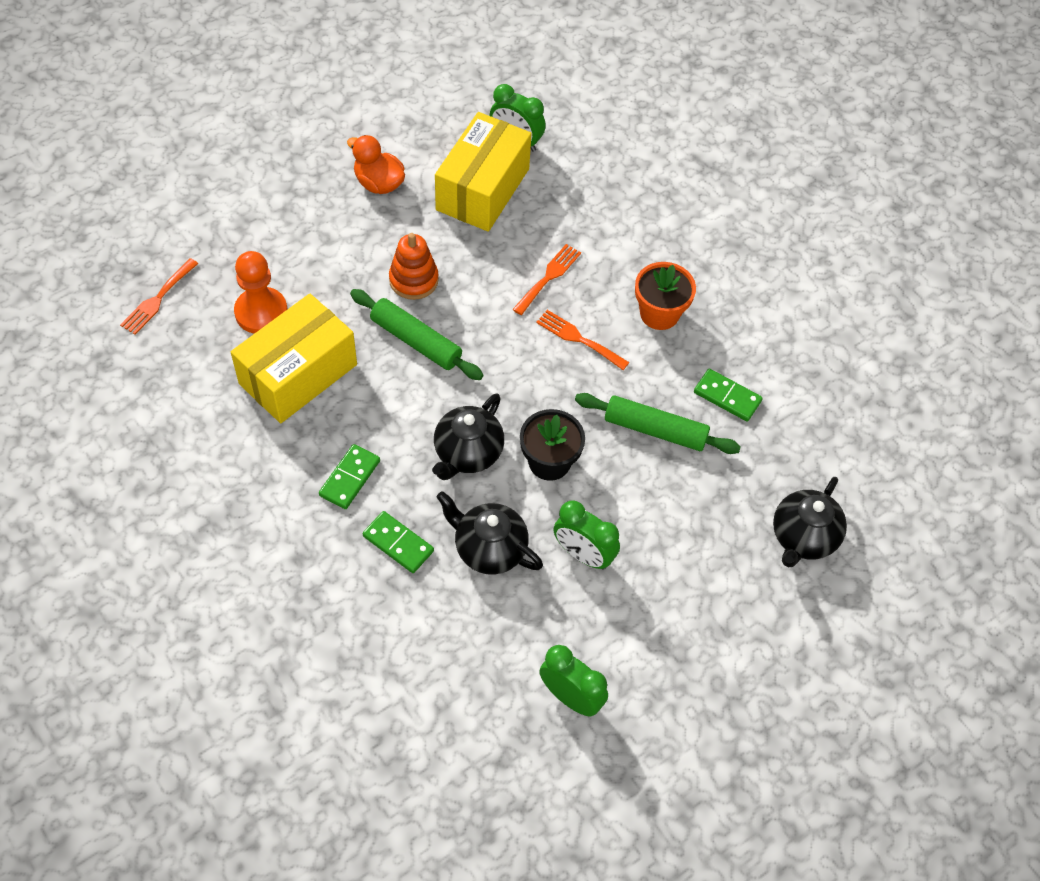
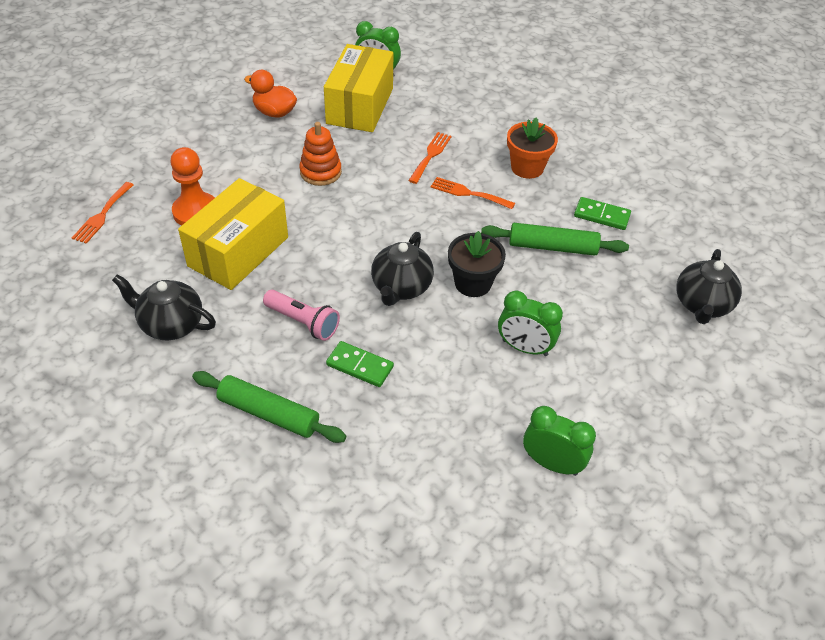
camera: 10 degrees left, 10 degrees down
(350, 478) = (303, 322): green domino -> pink flashlight
(416, 341) = (334, 214): green rolling pin -> green rolling pin (268, 413)
(489, 548) = (441, 356): black teapot -> black teapot (171, 324)

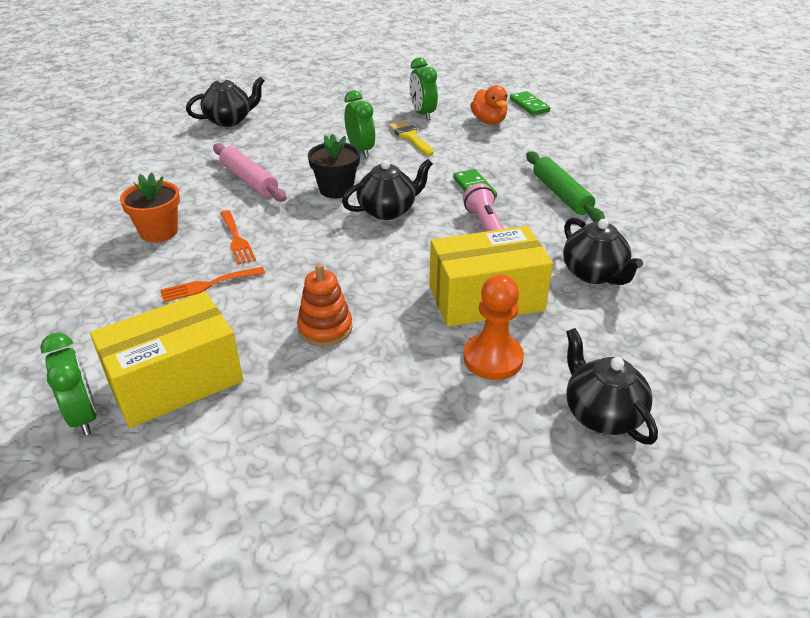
camera: 135 degrees left, 10 degrees down
(102, 215) = (601, 414): orange fork -> black teapot
(274, 112) = (273, 437): orange duck -> orange duck (489, 121)
(509, 405) = (410, 137): none -> yellow brush
(552, 247) = (249, 180): green rolling pin -> pink rolling pin
(602, 215) = (182, 178): green domino -> green domino (529, 105)

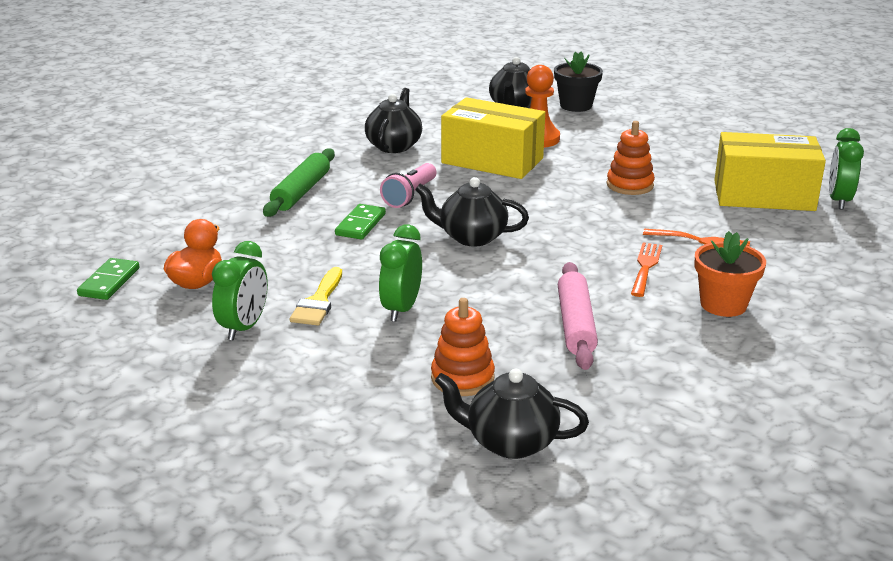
camera: 140 degrees left, 10 degrees down
(282, 134) = (462, 378): none -> orange stacking toy
(336, 189) = (492, 275): black flower pot -> black flower pot (576, 105)

